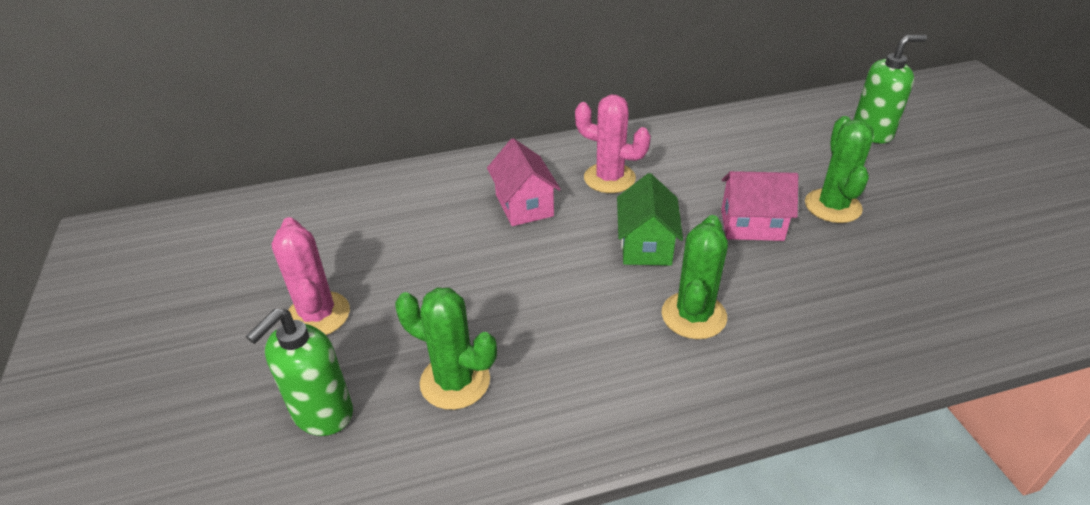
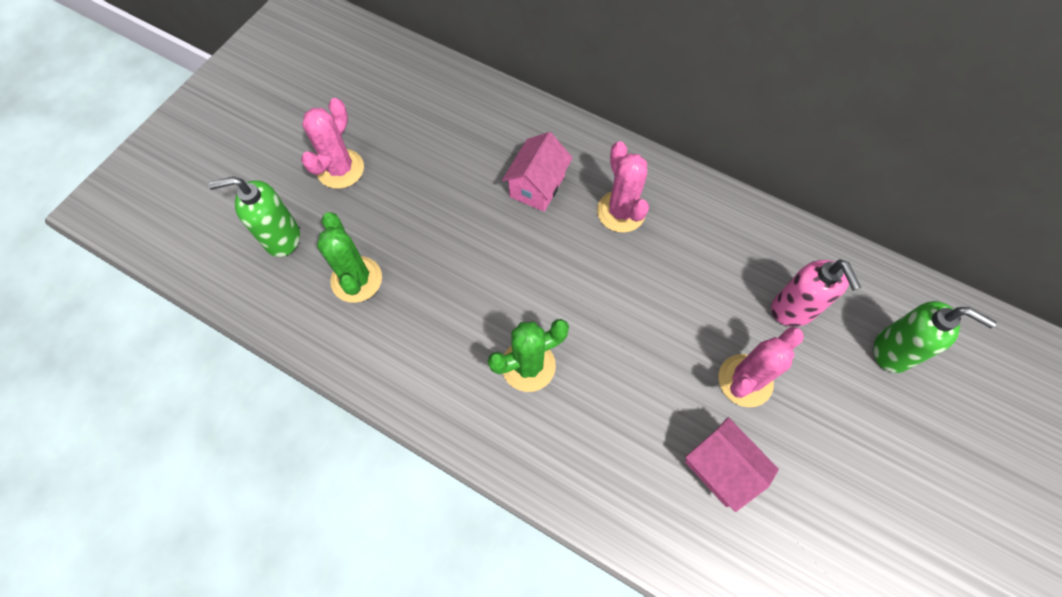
camera: 45 degrees right, 25 degrees up
(646, 245) = (570, 288): green house -> none
(752, 225) = (661, 339): pink house -> pink house (721, 468)
(794, 152) = (793, 310): none -> pink soap dispenser
(832, 206) = (745, 380): green cactus -> pink cactus

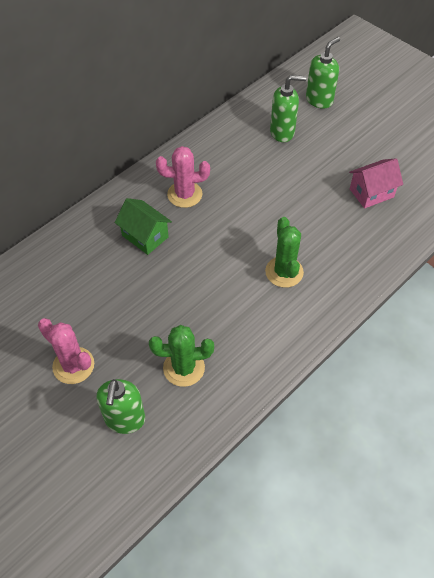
camera: 75 degrees left, 10 degrees down
(537, 186) = (145, 236): pink house -> green house
(745, 380) = (321, 167): pink cactus -> none
(793, 310) = (282, 132): pink soap dispenser -> green soap dispenser

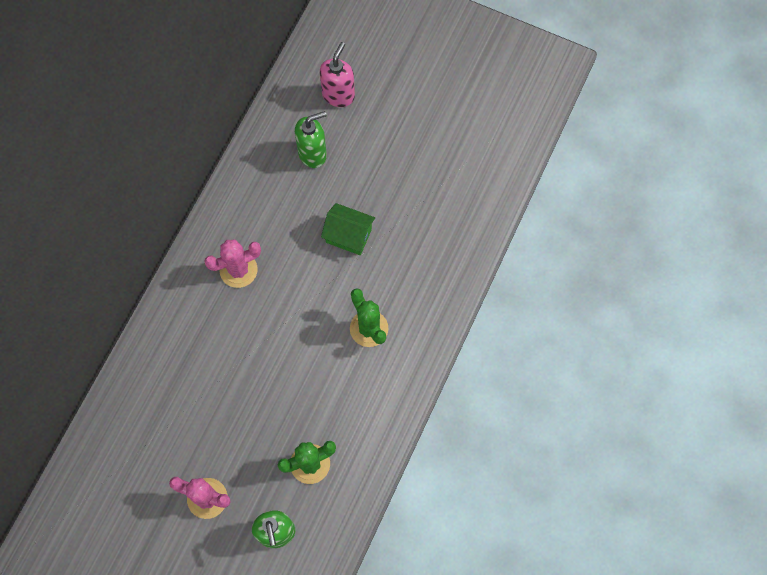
camera: 20 degrees left, 15 degrees up
(145, 236) = (217, 334): green house -> green house (348, 235)
(319, 100) = (338, 95): green soap dispenser -> pink soap dispenser
(371, 193) = (427, 204): pink house -> none

